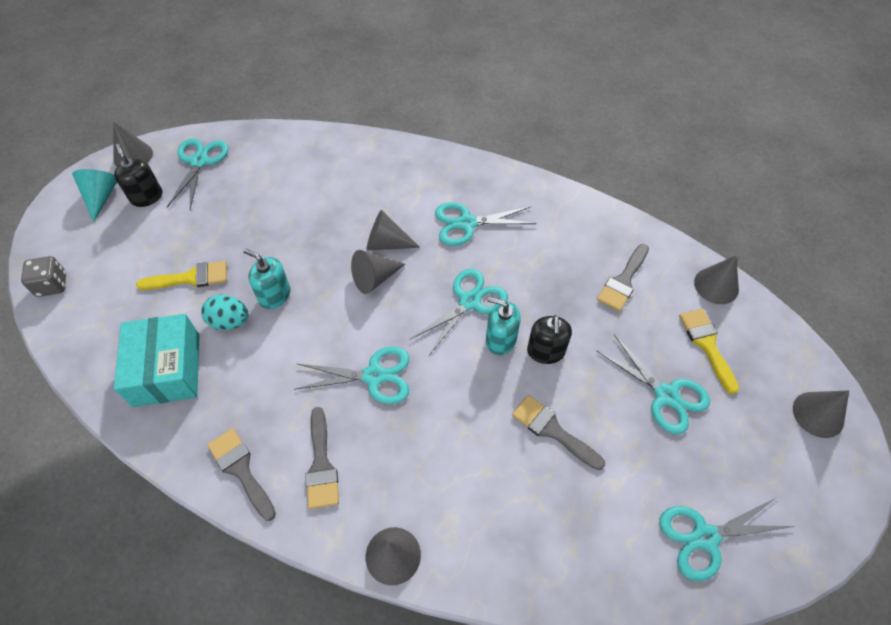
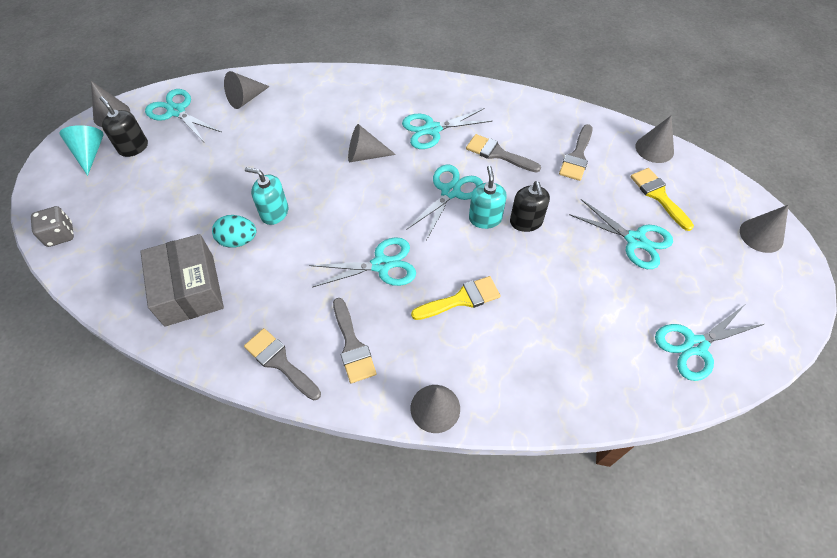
camera: 10 degrees left, 0 degrees up
(167, 369) = (189, 290): turquoise box -> grey box
(191, 278) = (192, 209): yellow brush -> yellow brush (461, 299)
(199, 161) = (176, 111): turquoise scissors -> turquoise scissors turned 45 degrees counterclockwise
(374, 278) = (361, 185): grey cone -> grey cone (245, 99)
(500, 340) = (485, 218): turquoise soap dispenser -> turquoise soap dispenser turned 75 degrees clockwise
(552, 430) = (547, 283): grey brush -> grey brush (498, 154)

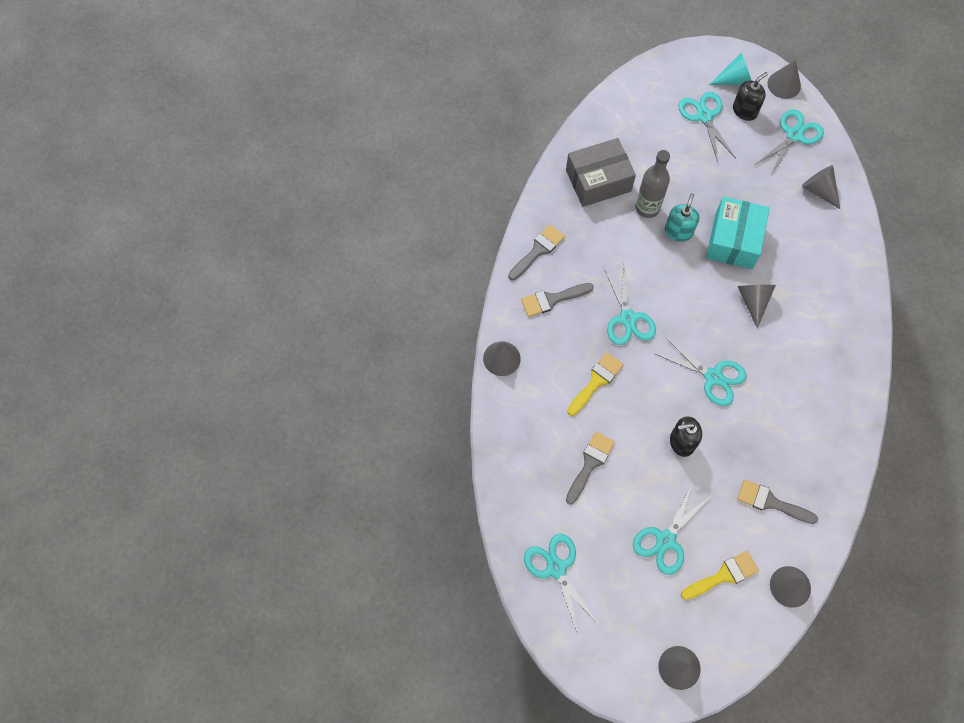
camera: 90 degrees right, 10 degrees up
(60, 235) = (645, 82): grey dice -> none
(238, 240) = (647, 208): turquoise egg -> grey bottle
(293, 166) = (733, 240): none -> turquoise box
(432, 129) = (795, 362): turquoise scissors -> turquoise scissors (704, 116)
(461, 299) = (596, 381): yellow brush -> yellow brush turned 120 degrees counterclockwise
(485, 218) = (683, 406): turquoise soap dispenser -> none
(498, 154) = (767, 424): grey brush -> grey brush (590, 463)

